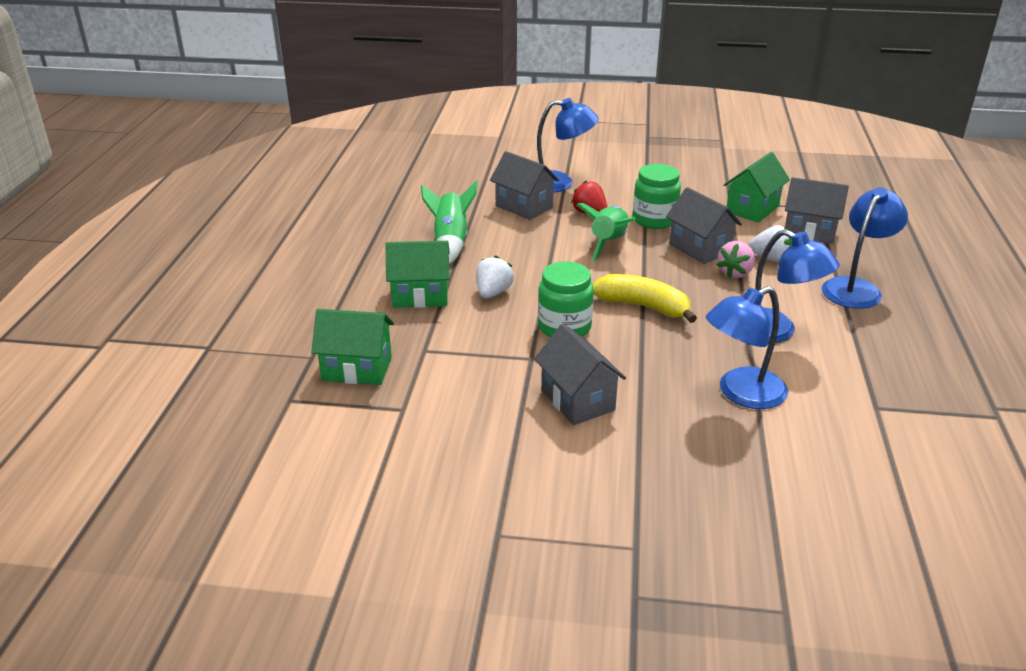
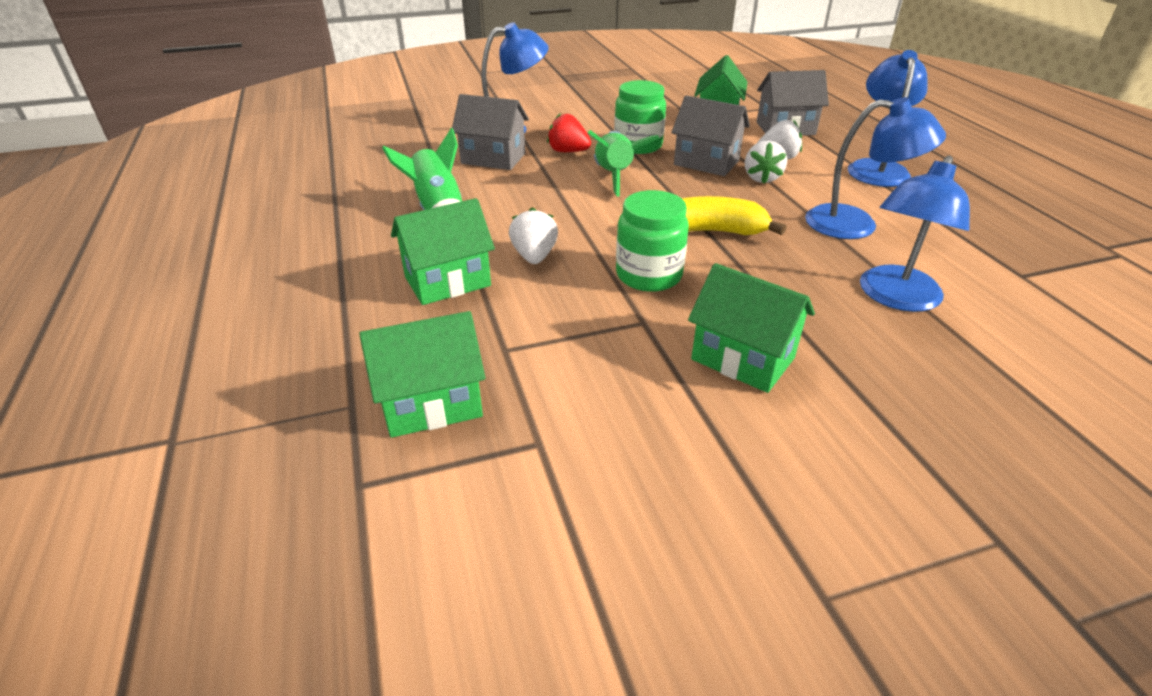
camera: 25 degrees left, 5 degrees up
(577, 400) = (742, 359): grey house -> green house
(735, 273) = (761, 178): pink strawberry -> white strawberry

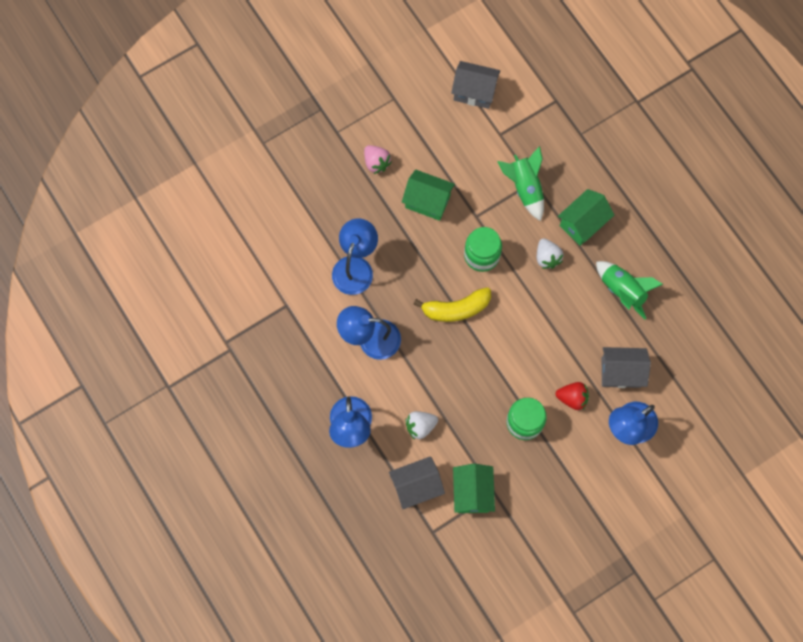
camera: 165 degrees right, 35 degrees up
(431, 403) = (549, 143): green house -> none
(614, 176) = (529, 366): green rocket -> green rocket (525, 188)
(706, 163) = (470, 405): grey house -> grey house (474, 92)
(761, 178) = (430, 389): white strawberry -> none
(868, 447) = (376, 163): none -> pink strawberry

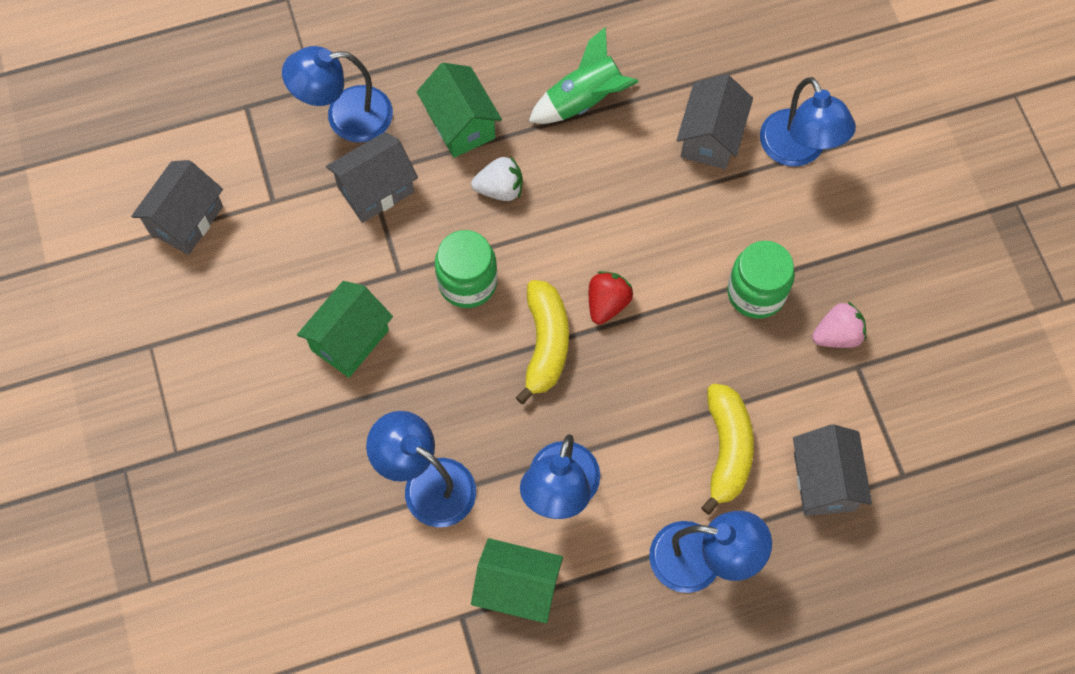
camera: 75 degrees left, 5 degrees down
(376, 163) = (254, 403): pink strawberry -> pink strawberry (837, 335)
(420, 426) = (726, 449): white strawberry -> yellow banana
(472, 493) = (852, 399): green house -> green house (517, 589)
(525, 188) = (375, 189): green rocket -> grey house
(567, 157) = (345, 116): none -> blue lamp
(572, 398) = (734, 215): red strawberry -> red strawberry (607, 303)

